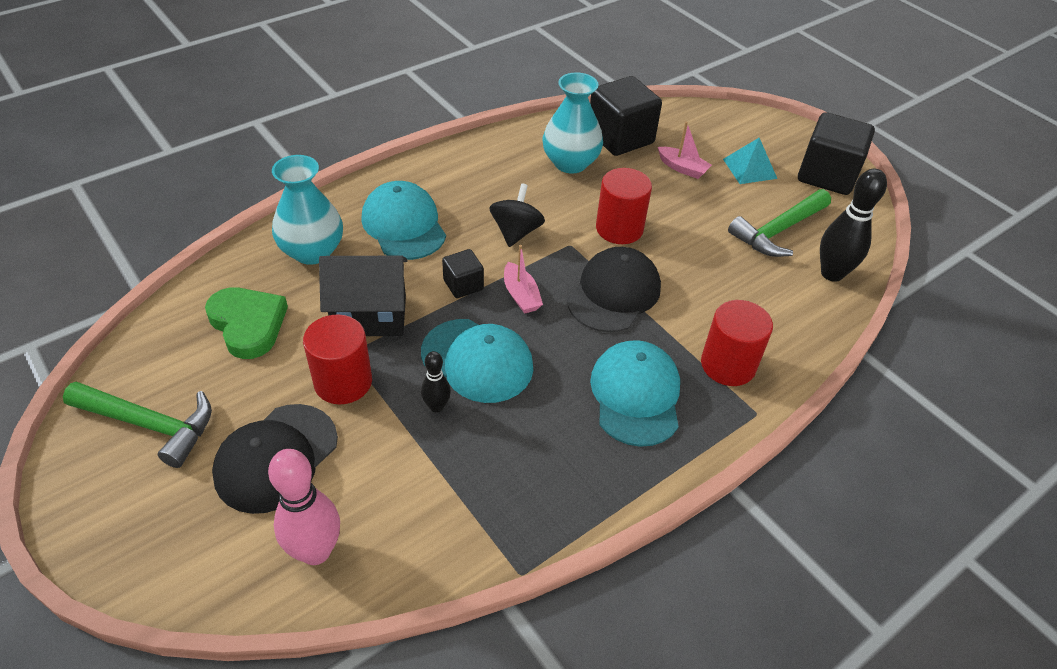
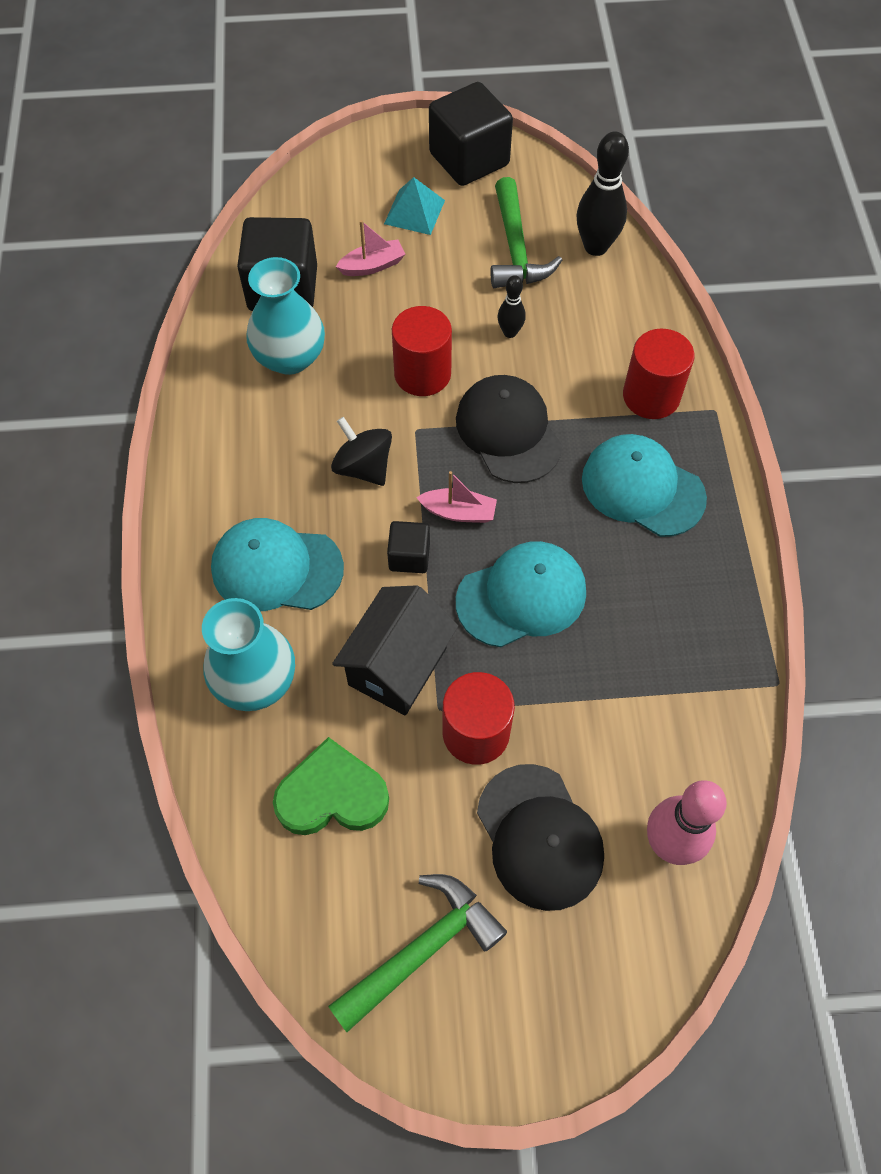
camera: 55 degrees left, 15 degrees up
(436, 406) = (558, 661): black bowling pin -> black bowling pin (510, 332)

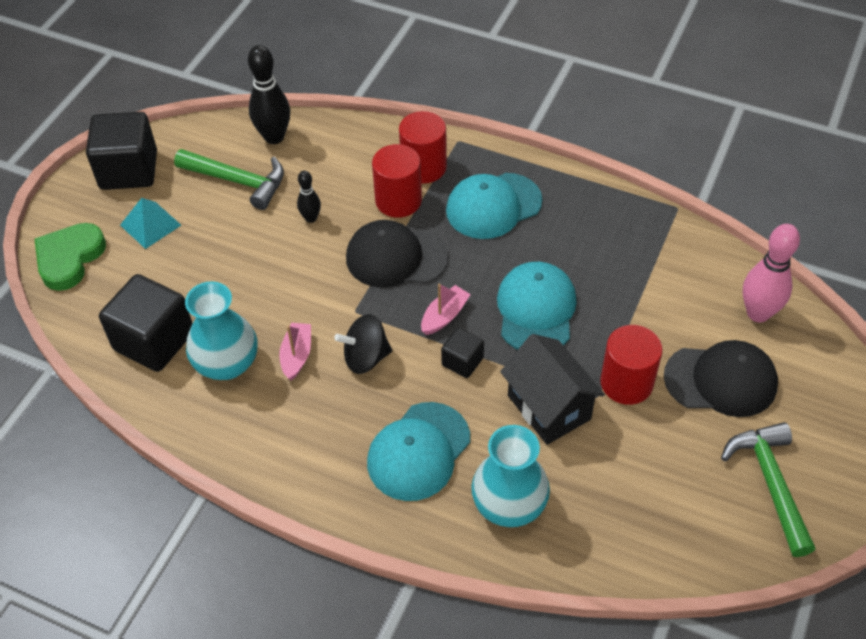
camera: 60 degrees left, 10 degrees down
(332, 794) = (629, 491): green heart -> green heart (69, 258)
(372, 266) = (181, 273): pink boat -> pink boat (297, 355)
(422, 374) = (308, 285): red cylinder -> red cylinder (398, 200)

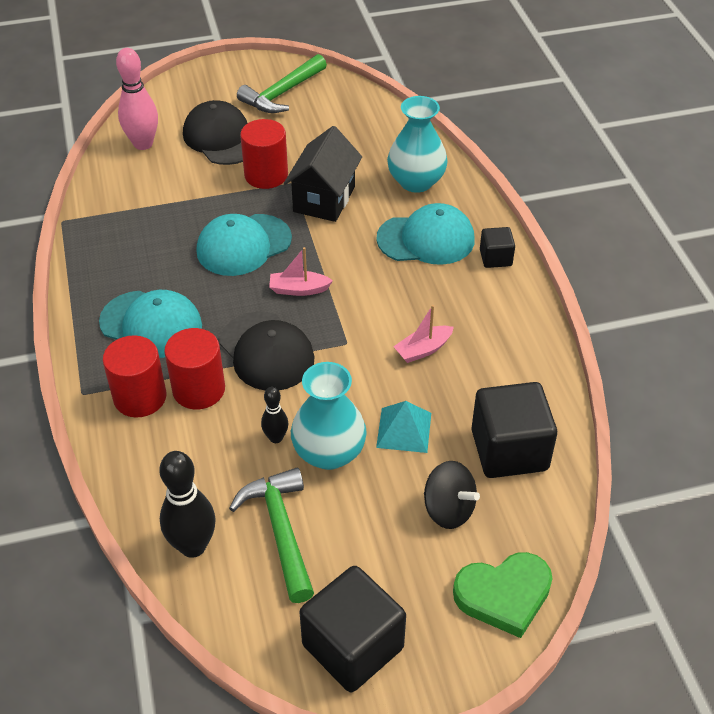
camera: 130 degrees left, 5 degrees down
(150, 225) = (401, 560): turquoise pyramid -> turquoise pyramid (404, 430)
(227, 364) = (476, 386): turquoise vase -> turquoise vase (329, 453)
(366, 357) = (382, 310): black spinning top -> black spinning top (448, 509)
(462, 362) = (331, 258): black cube -> black cube (495, 258)

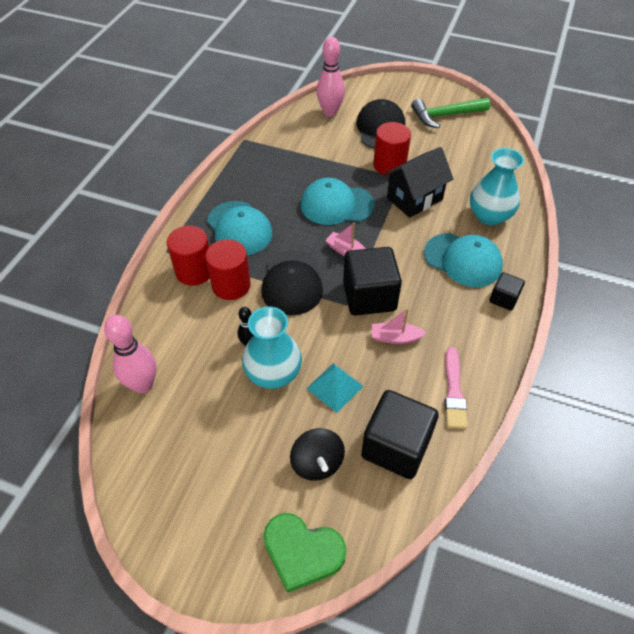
camera: 35 degrees right, 5 degrees up
(193, 546) = (143, 385): black bowling pin -> pink bowling pin
(280, 530) = (200, 407): green hammer -> none
(353, 646) = (176, 517): black cube -> black cube (369, 296)
(520, 369) = (454, 391): none -> pink brush

